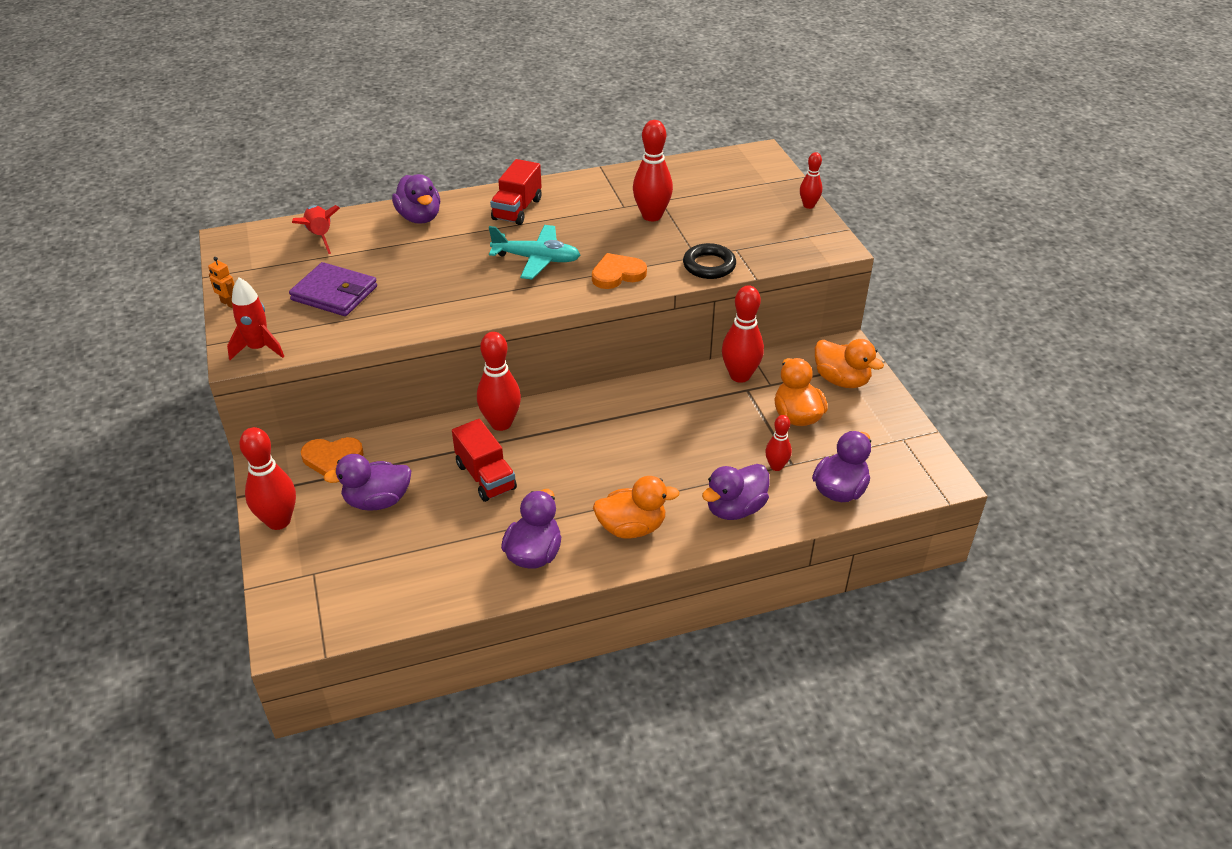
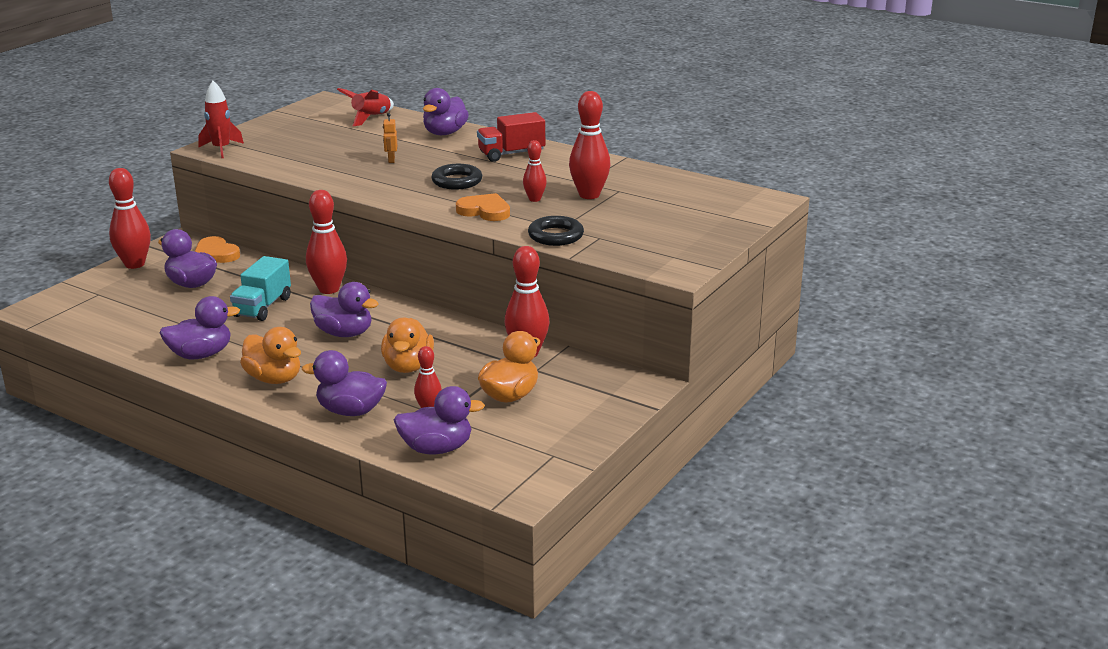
camera: 50 degrees right, 15 degrees down
(228, 303) = (256, 125): orange robot -> orange robot (391, 160)
(334, 293) = (313, 145): purple wallet -> none
(486, 476) = (262, 307): red truck -> turquoise truck
(536, 259) = (457, 181): turquoise plane -> black ring
(595, 452) = (344, 333): none -> purple duck
(808, 205) = (724, 242): red bowling pin -> red bowling pin (534, 199)
(841, 380) = (594, 398): orange duck -> orange duck (408, 366)

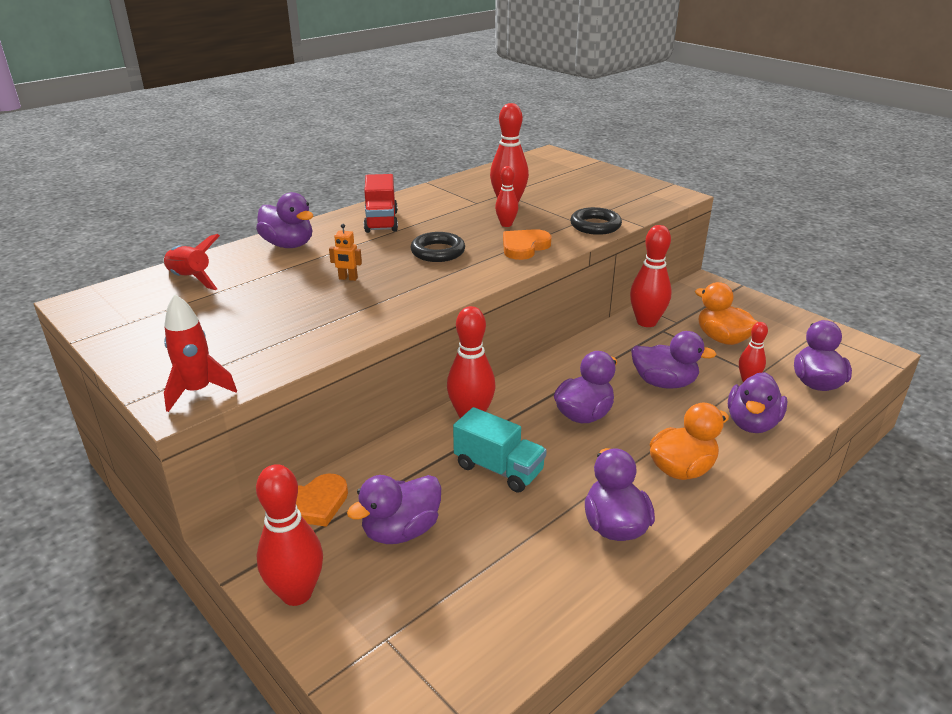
camera: 75 degrees left, 5 degrees up
(408, 366) = (664, 383): orange duck -> purple duck

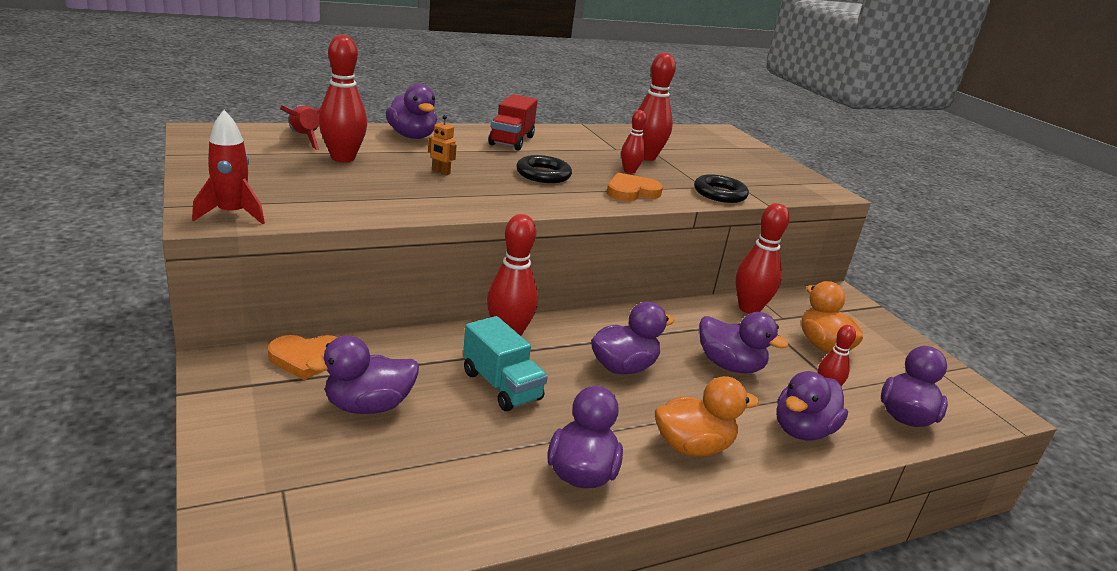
camera: 15 degrees right, 5 degrees down
(296, 593) = (234, 424): red bowling pin -> red bowling pin (343, 158)

